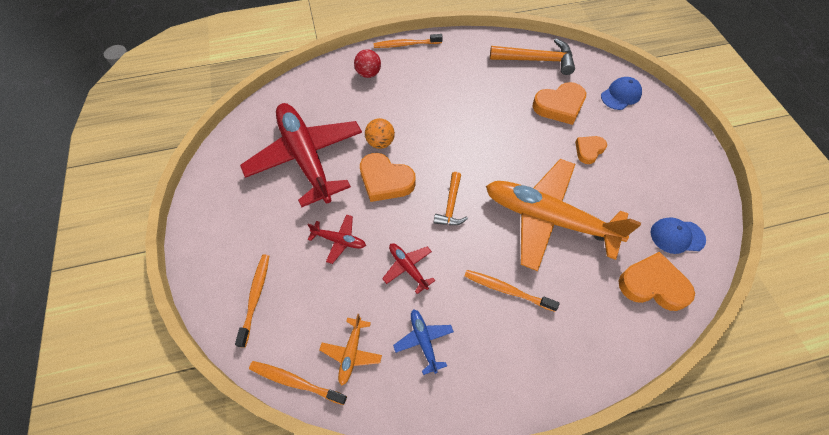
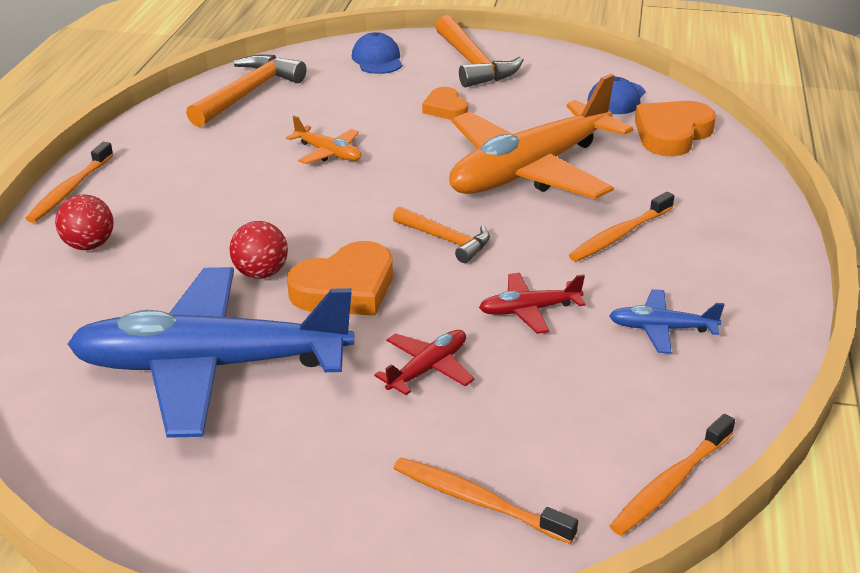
camera: 65 degrees left, 25 degrees down
(306, 157) = (211, 366): red plane -> blue plane
(351, 353) = (647, 406): orange plane -> orange plane (328, 153)
(380, 143) = (261, 273): orange ball -> red ball
(559, 106) = (350, 104): orange heart -> none
(657, 141) = (473, 63): none -> orange hammer

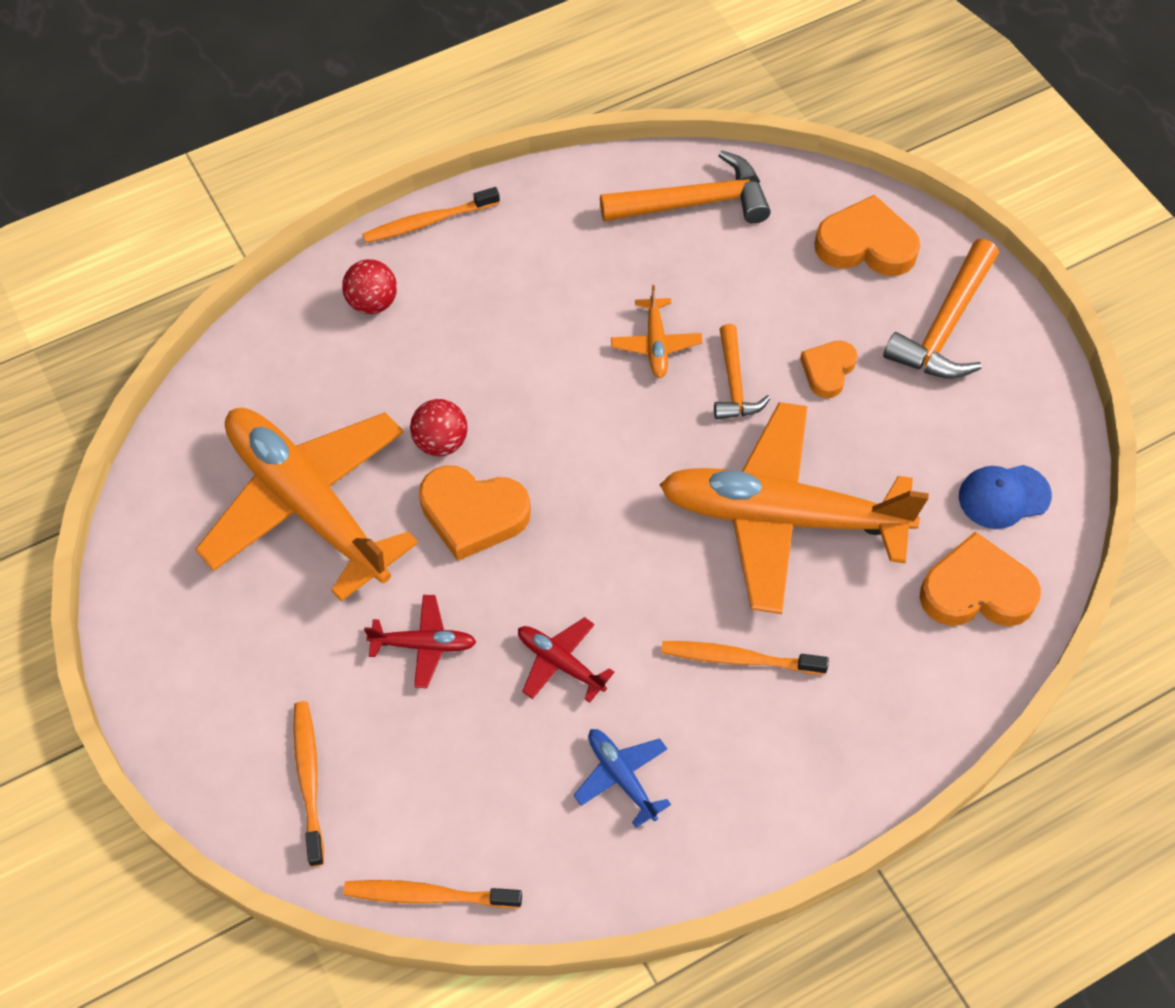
camera: 50 degrees right, 25 degrees up
(211, 366) = (308, 504): blue plane -> orange plane
(377, 59) = (866, 245): blue cap -> orange heart
(446, 240) = (605, 533): orange hammer -> orange hammer (734, 383)

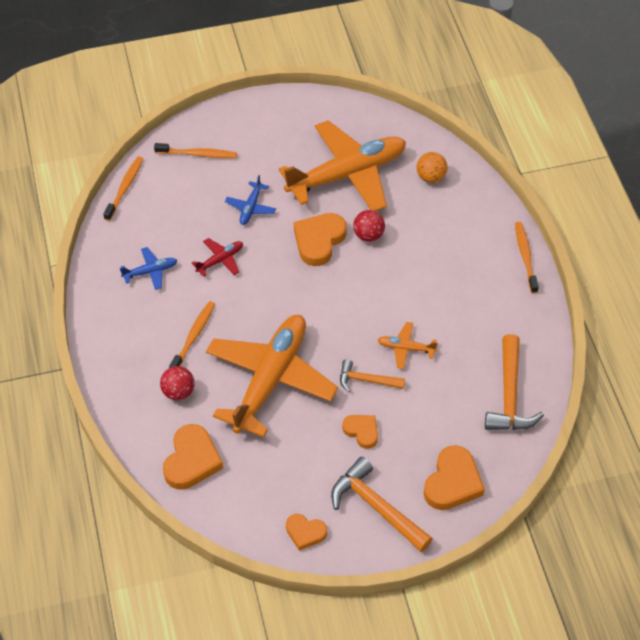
camera: 105 degrees right, 5 degrees down
(287, 377) = (430, 177): none -> orange ball
(372, 303) = (471, 221): red ball -> red ball (178, 392)
(424, 645) = (250, 207): red plane -> blue plane
(1003, 496) = (246, 496): blue cap -> none
(1026, 404) = (305, 532): none -> orange heart

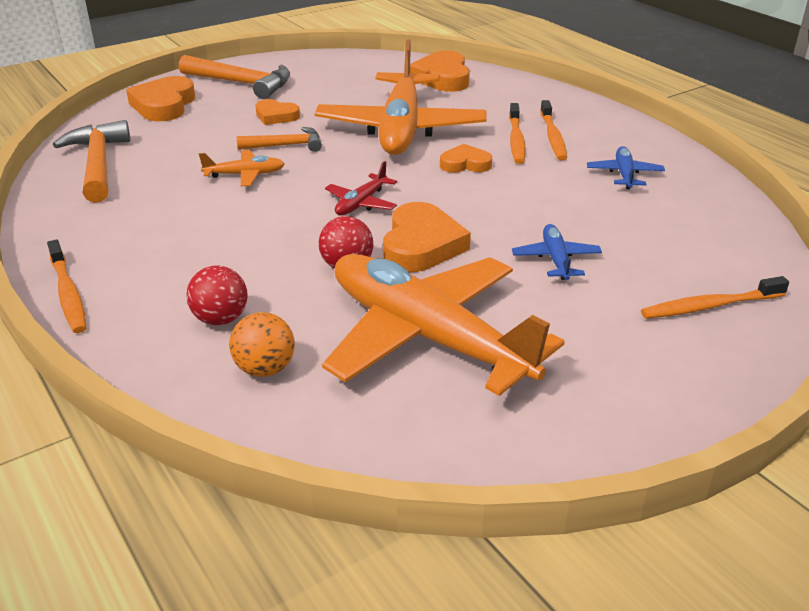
camera: 160 degrees right, 20 degrees down
(125, 188) = (764, 241): orange toothbrush -> orange toothbrush (552, 137)
(150, 272) = (624, 174): blue plane -> blue plane turned 135 degrees clockwise
(178, 392) = (494, 107): red ball -> red ball (220, 319)
(220, 260) = (546, 200): red plane -> red plane (361, 203)
(305, 532) = (306, 64): orange heart -> orange heart (465, 164)
(347, 174) = (427, 337): orange plane -> orange plane turned 90 degrees clockwise

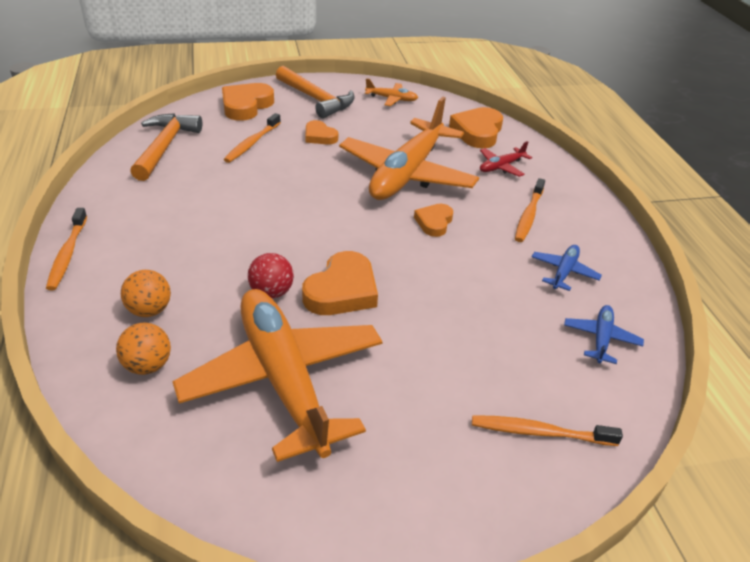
camera: 20 degrees right, 5 degrees up
(220, 319) = (149, 310): red ball -> orange ball
(245, 175) = (258, 185): orange plane -> orange plane (391, 99)
(286, 146) = (307, 166): orange hammer -> none
(361, 203) = (324, 236): red plane -> red plane (501, 167)
(465, 164) = (434, 222): orange heart -> orange heart turned 90 degrees counterclockwise
(516, 140) = (494, 210): orange toothbrush -> orange toothbrush (252, 143)
(556, 259) = (440, 339): blue plane -> blue plane (601, 339)

